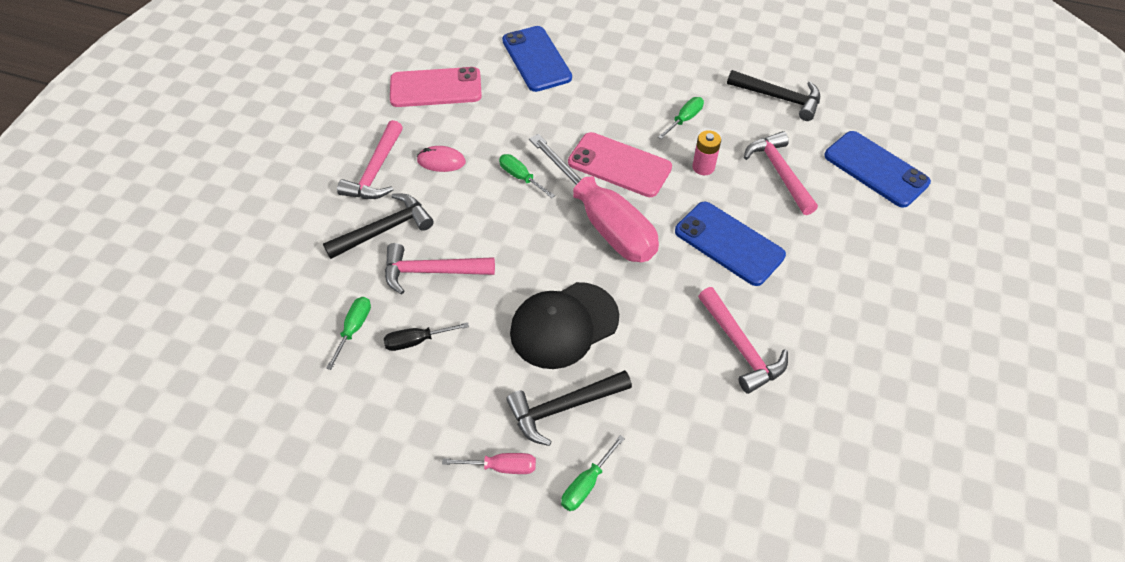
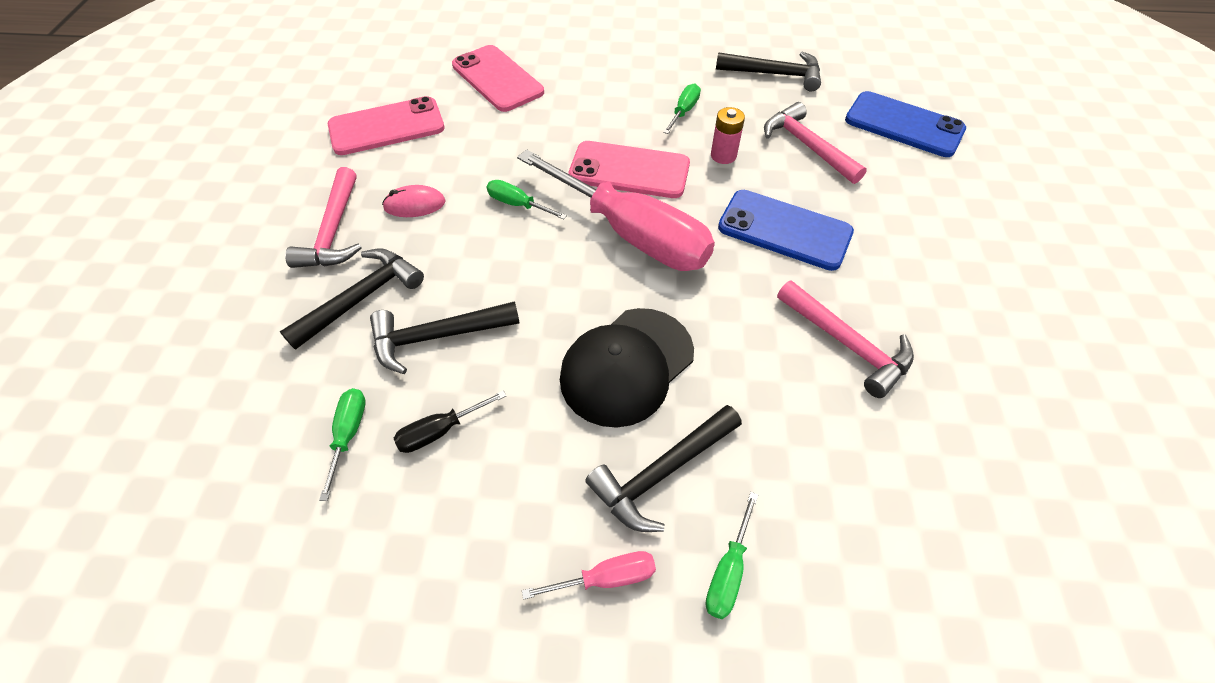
camera: 15 degrees left, 0 degrees up
(431, 271) = (436, 337): pink hammer -> black hammer
(536, 59) = (497, 79): blue phone -> pink phone

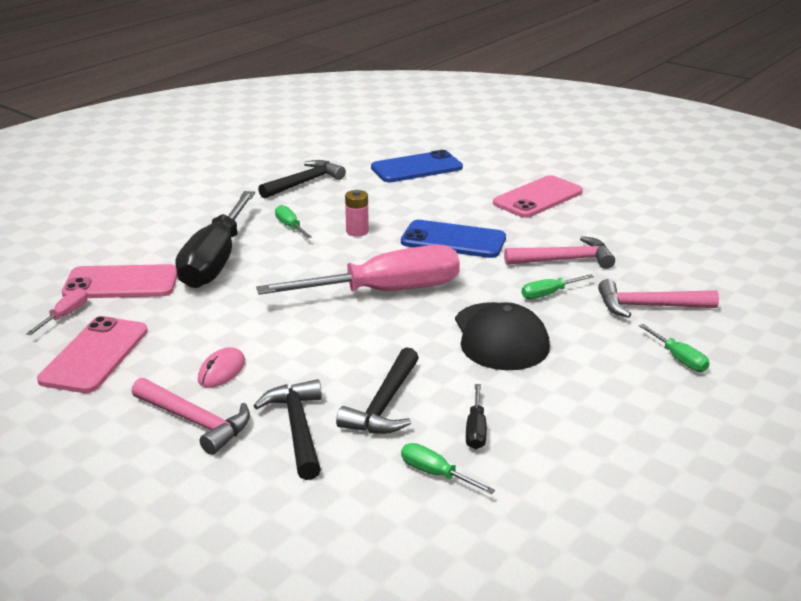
camera: 55 degrees left, 25 degrees down
(518, 205) = (291, 325): green screwdriver -> green screwdriver (549, 294)
(581, 104) = (216, 260): none -> black screwdriver
(605, 578) = (650, 402): pink screwdriver -> pink screwdriver (65, 316)
(629, 170) = (320, 269): pink phone -> pink phone (538, 198)
(661, 473) = (595, 355): black hammer -> none
(784, 230) = (453, 240): blue phone -> blue phone turned 45 degrees clockwise
(806, 146) = (390, 202): pink hammer -> pink hammer (648, 306)

